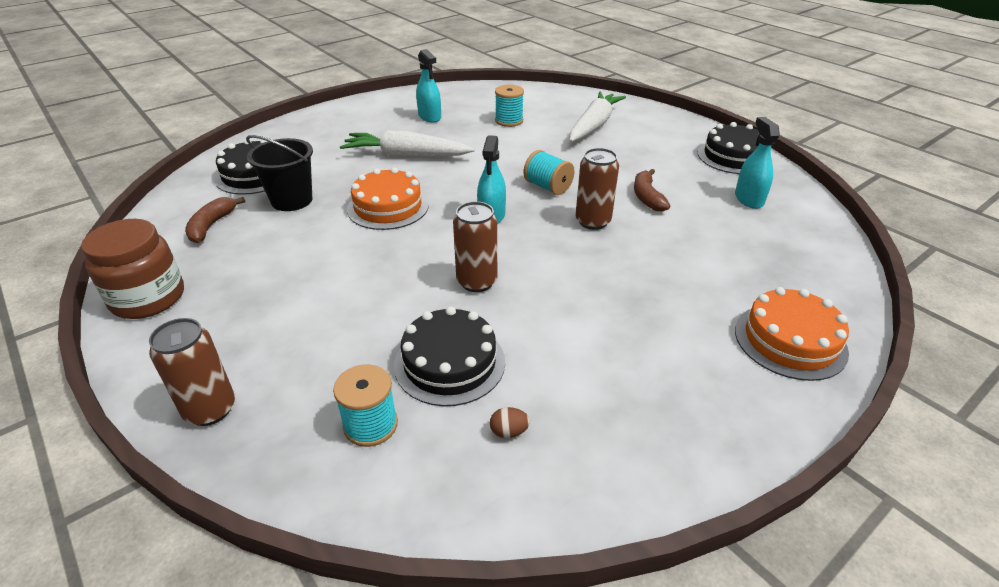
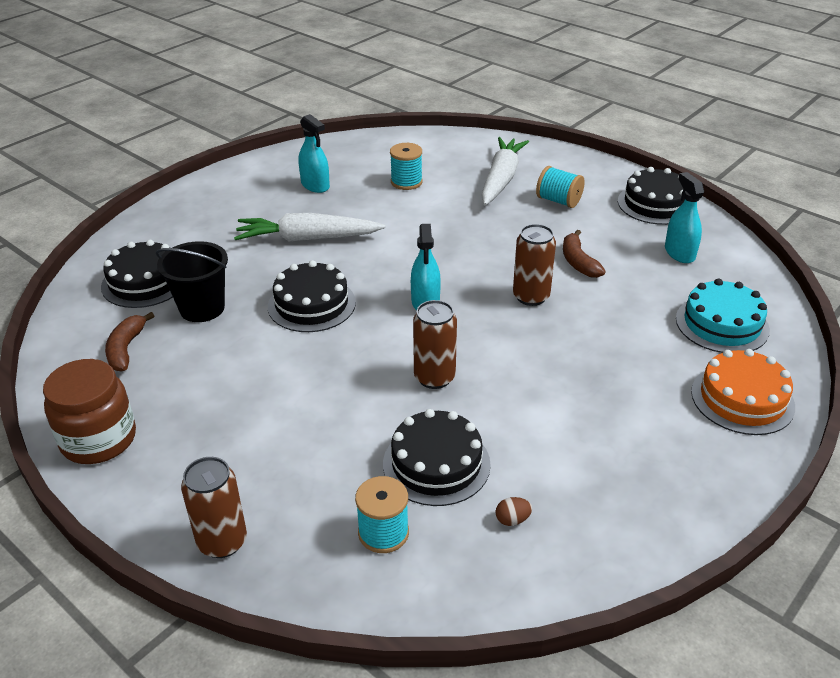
camera: 10 degrees left, 0 degrees up
(388, 207) = (311, 304): orange cake -> black cake
(548, 187) = (473, 261): turquoise spool -> turquoise spool (558, 201)
(780, 266) = (722, 324): none -> turquoise cake

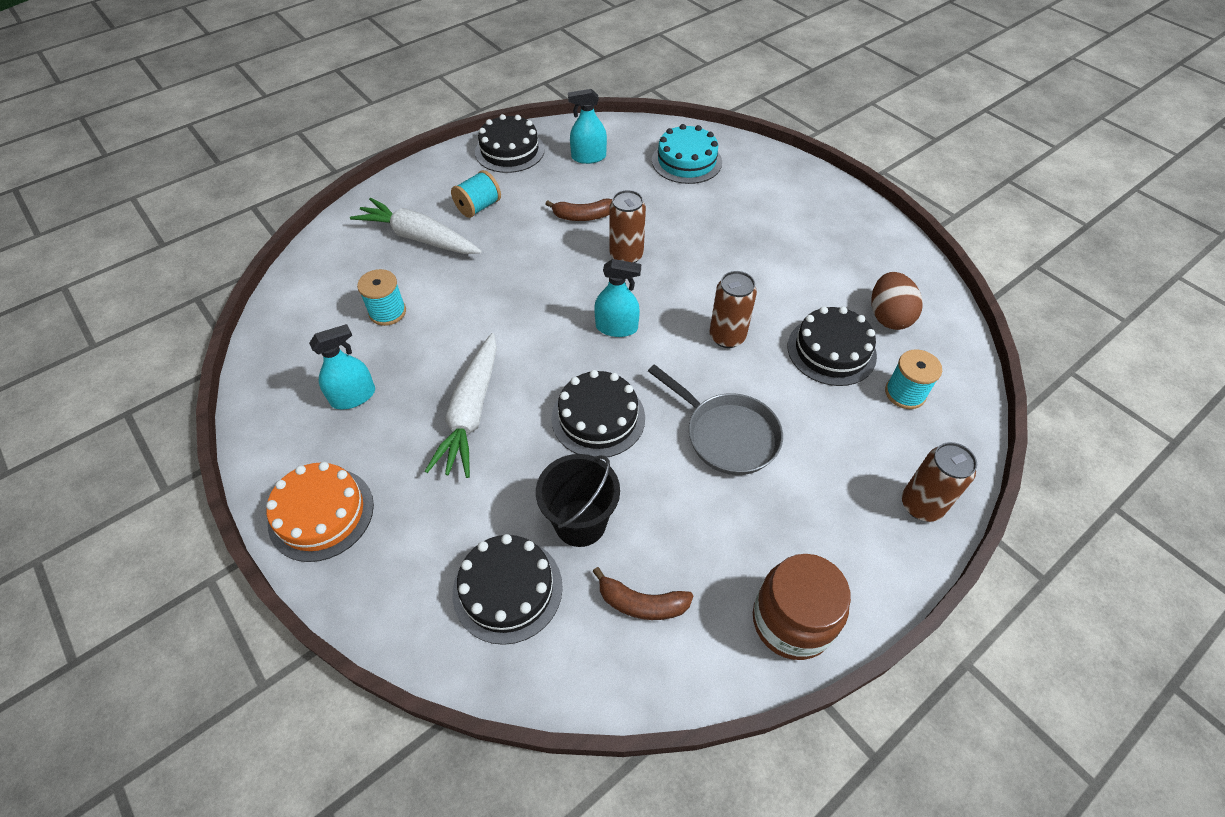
camera: 80 degrees left, 15 degrees up
(302, 386) = (727, 435): none -> grey pan
(512, 520) = (888, 316): brown egg -> brown egg, size x2.25
(742, 399) = (770, 175): orange cake -> orange cake (321, 513)

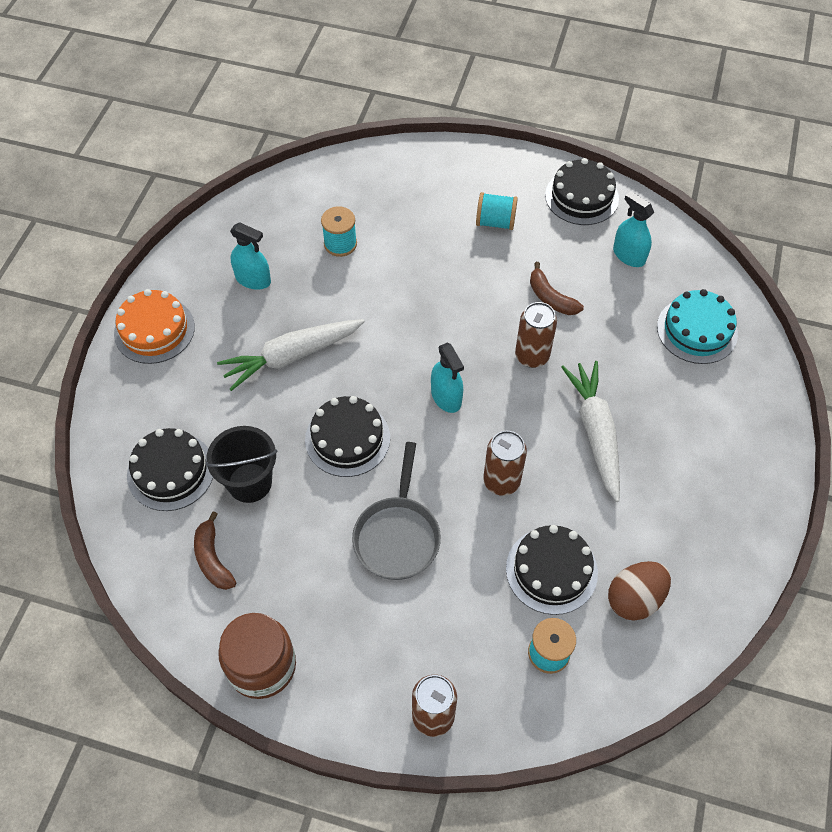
camera: 55 degrees right, 5 degrees up
(419, 238) = (428, 209): white carrot -> white carrot (595, 433)

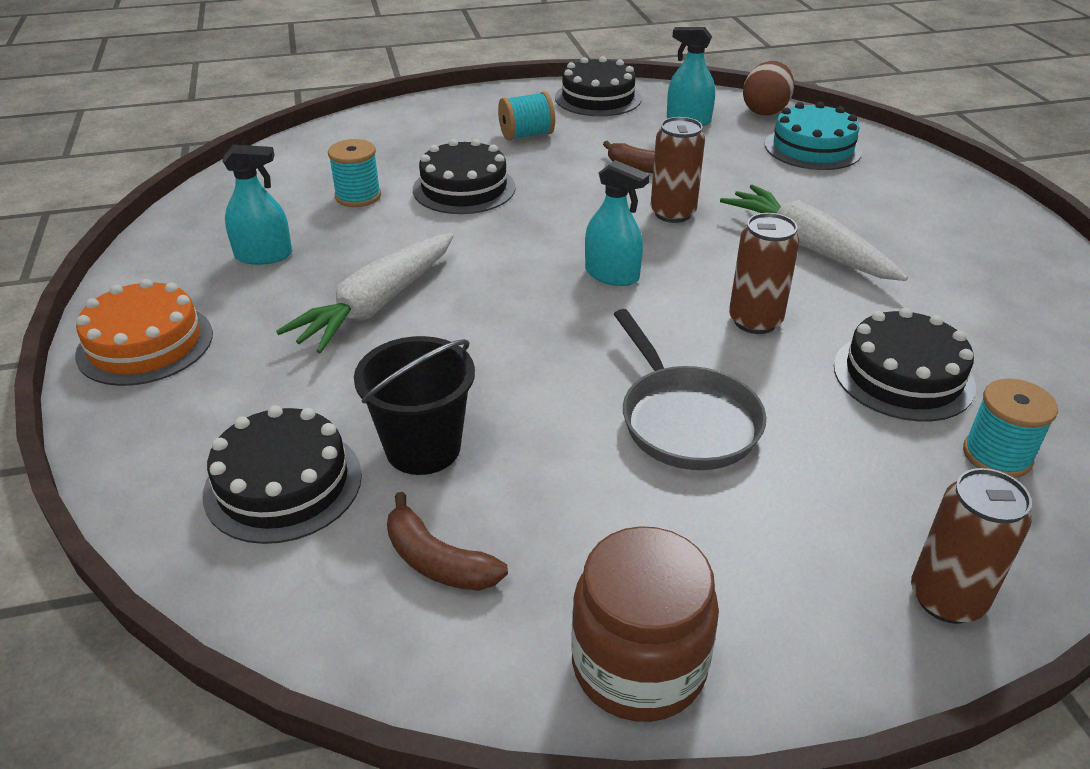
camera: 30 degrees left, 20 degrees down
(347, 438) = (524, 352): black cake -> black cake (464, 188)
(634, 599) = (1019, 363): brown egg -> brown egg (765, 111)

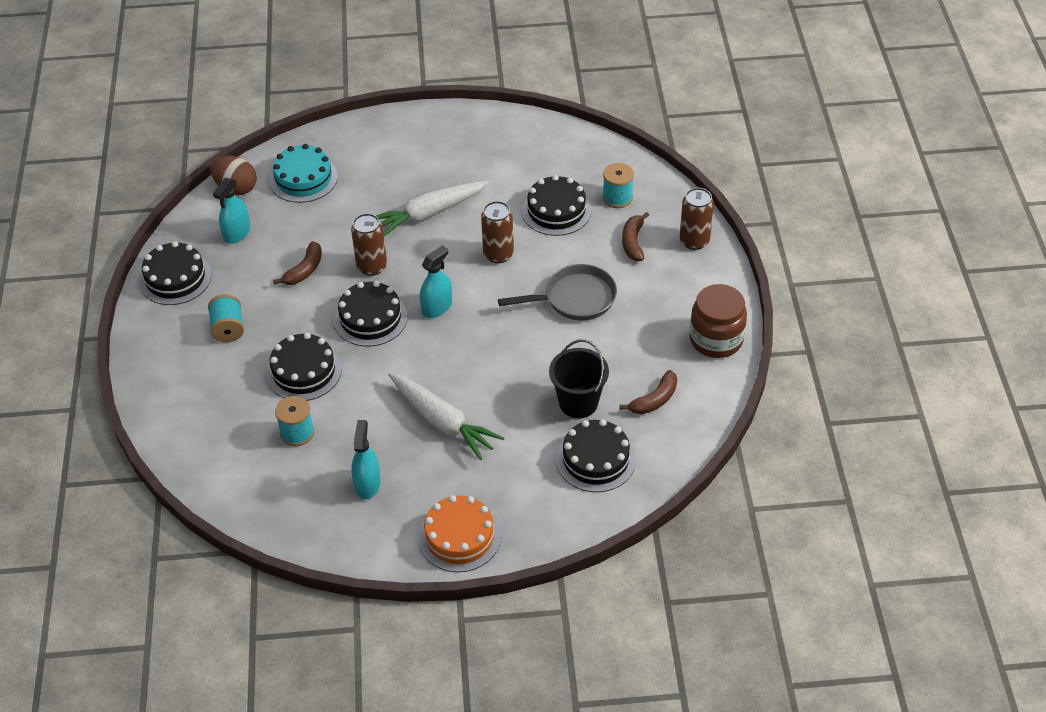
camera: 80 degrees left, 10 degrees up
(572, 223) = (370, 318): none -> black cake
(881, 490) = (633, 242): none -> brown banana

